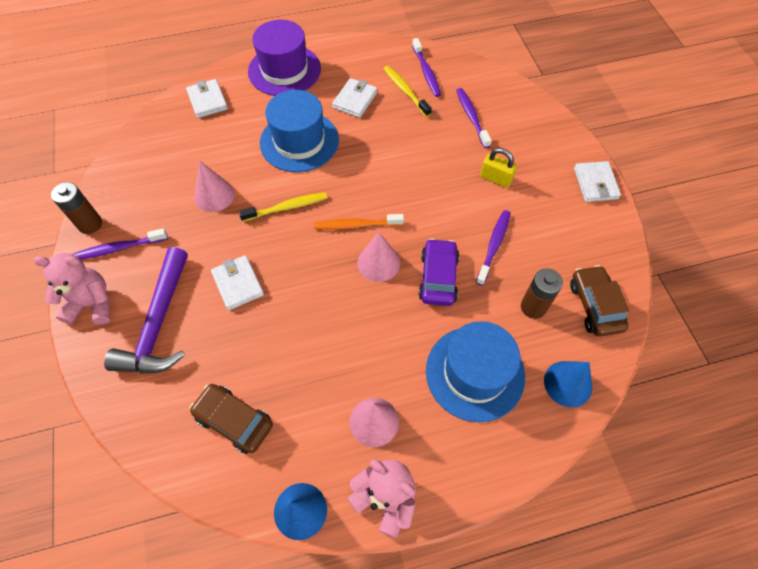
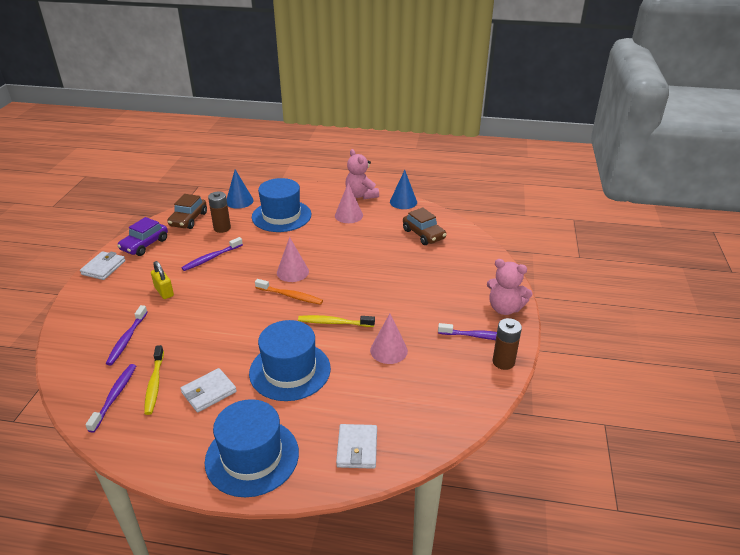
camera: 155 degrees left, 25 degrees down
(159, 324) = (457, 284): purple hammer -> none
(238, 284) = (395, 289): white wallet -> none
(284, 70) = (252, 457): purple hat -> blue hat
(438, 277) = (262, 254): purple car -> purple car (144, 245)

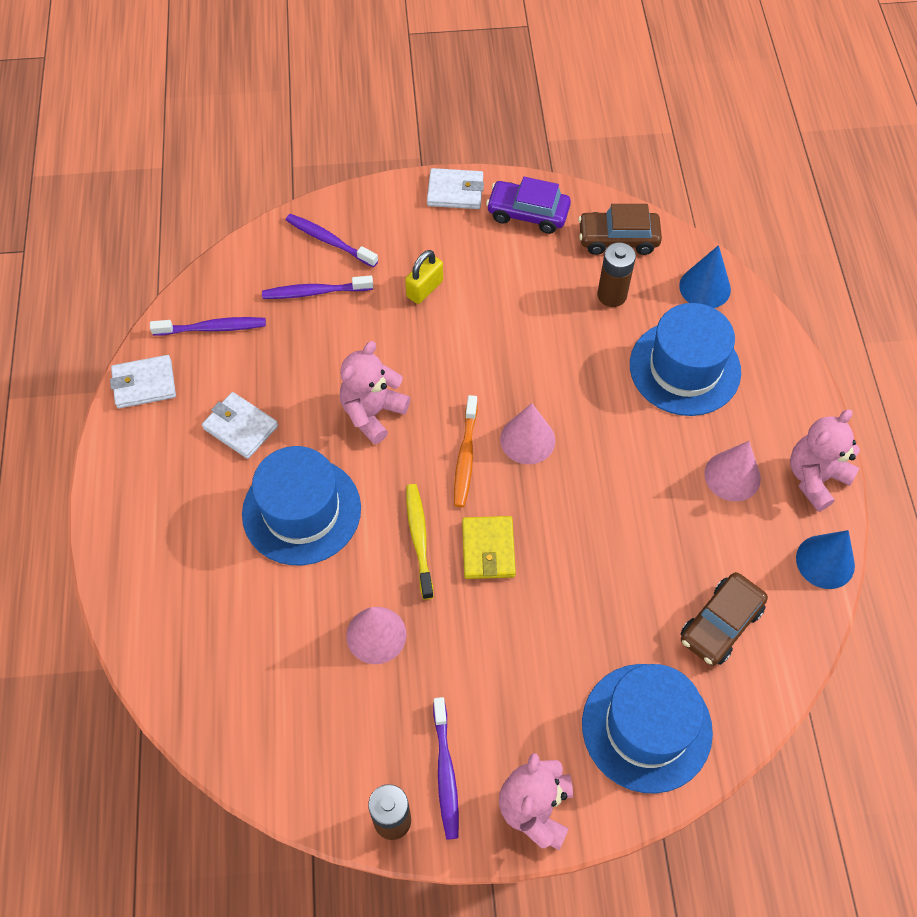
camera: 75 degrees right, 25 degrees up
(154, 384) = (242, 360): yellow toothbrush -> none
(211, 258) = (525, 314): purple toothbrush -> purple toothbrush (329, 241)
(237, 327) = (372, 413): none -> pink teddy bear
(252, 457) = (145, 517): blue hat -> blue hat (646, 727)
(353, 298) = (488, 549): none -> yellow wallet
(357, 448) = (178, 638): white wallet -> white wallet (144, 384)

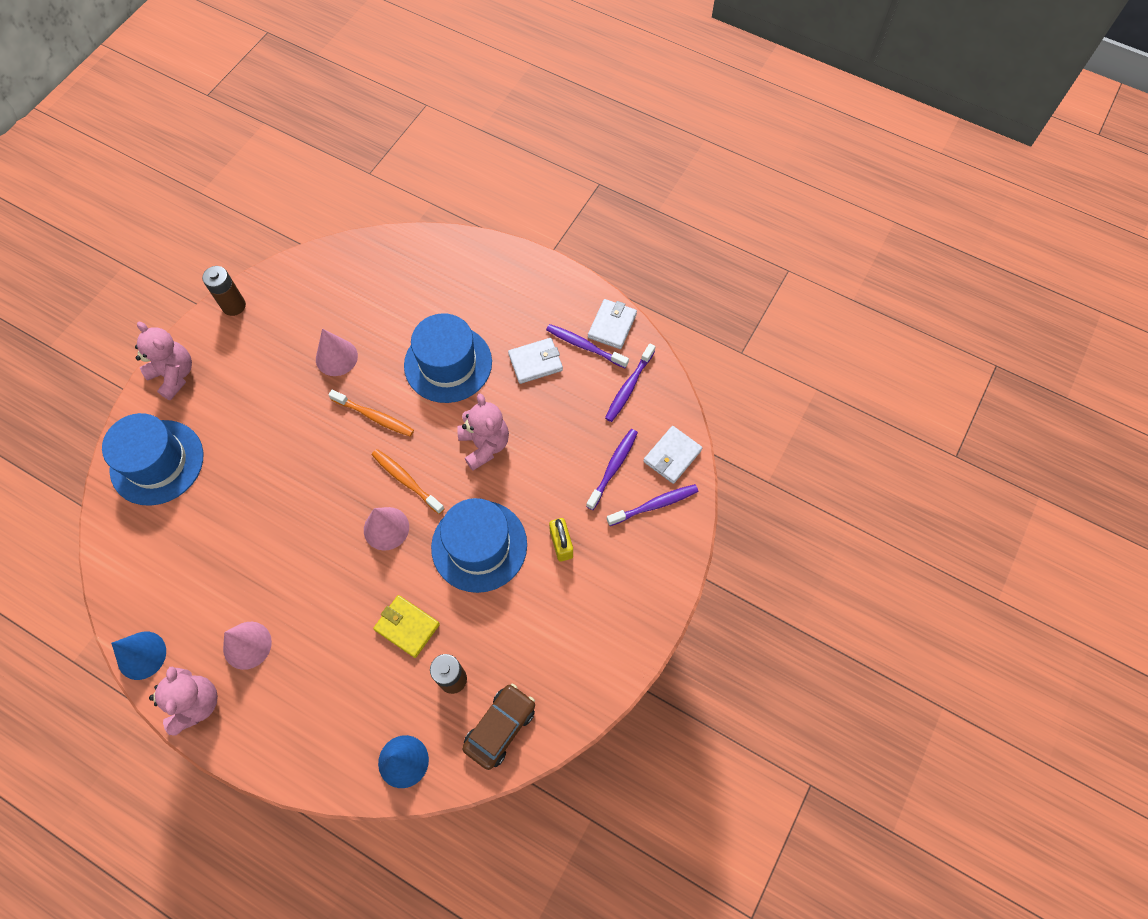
camera: 125 degrees right, 5 degrees up
(419, 539) = (374, 416): yellow toothbrush -> orange toothbrush
(445, 772) = (232, 345): purple toothbrush -> purple toothbrush (584, 346)
(455, 191) = (640, 630): white wallet -> white wallet (672, 456)
(488, 549) = (333, 451): yellow wallet -> yellow wallet (407, 627)
(527, 213) = (577, 672): purple car -> none
(684, 368) = (350, 683): blue hat -> blue hat (479, 546)
(720, 624) = (168, 552): brown car -> none

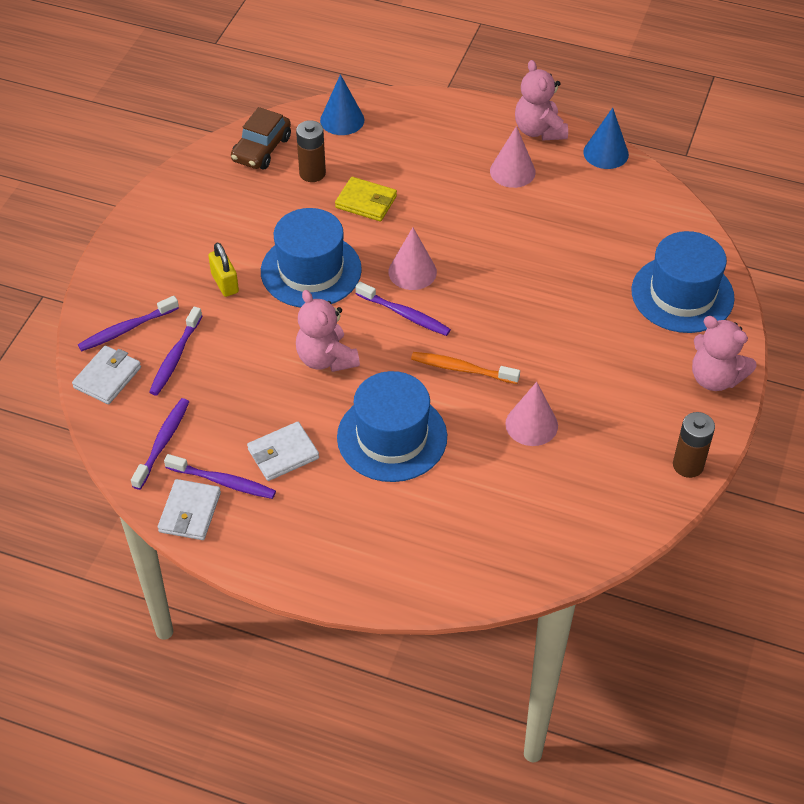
camera: 170 degrees right, 15 degrees down
(406, 480) = (405, 314): orange toothbrush -> purple toothbrush

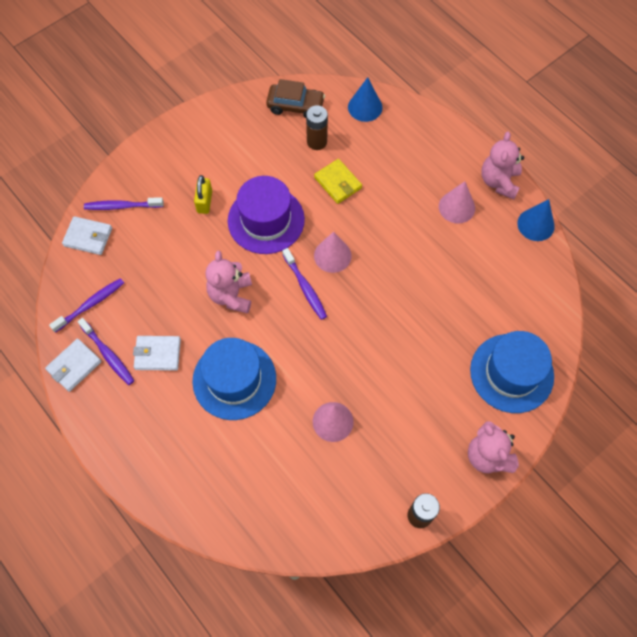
camera: 30 degrees right, 15 degrees up
(107, 377) = (88, 237): white wallet -> white wallet turned 45 degrees clockwise
(175, 357) = (138, 243): purple toothbrush -> none
(261, 149) = (295, 106): brown car -> brown car turned 135 degrees counterclockwise
(311, 270) = (266, 220): blue hat -> purple hat
(462, 369) = (315, 351): orange toothbrush -> none

